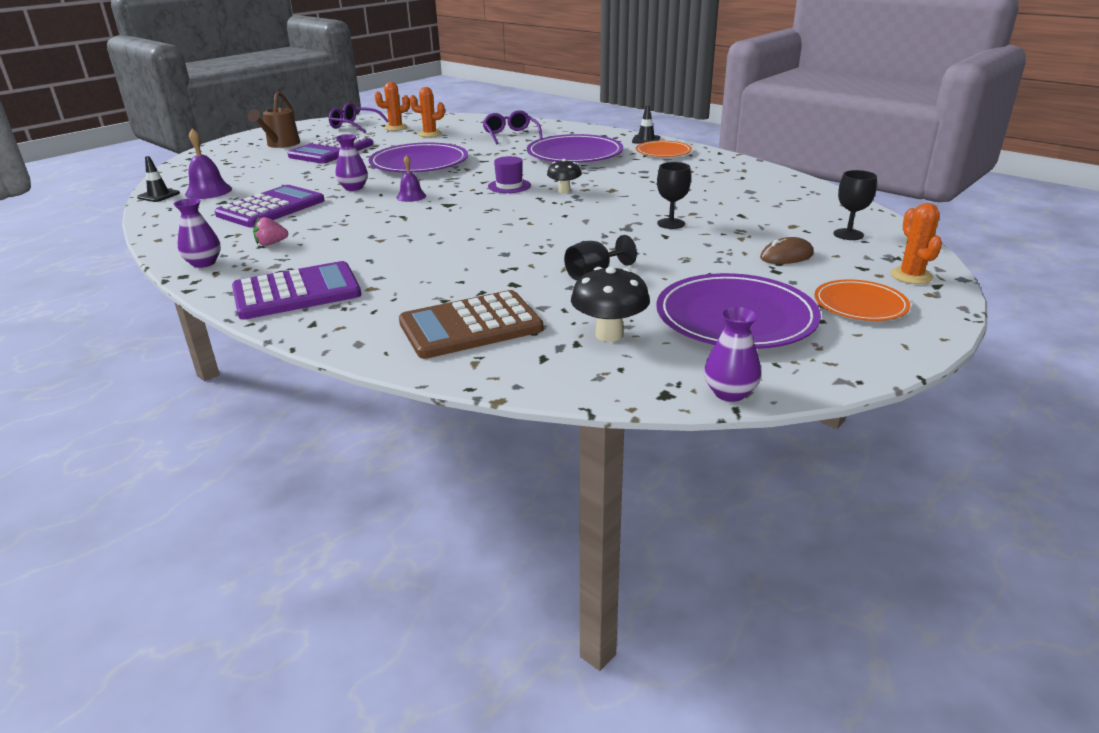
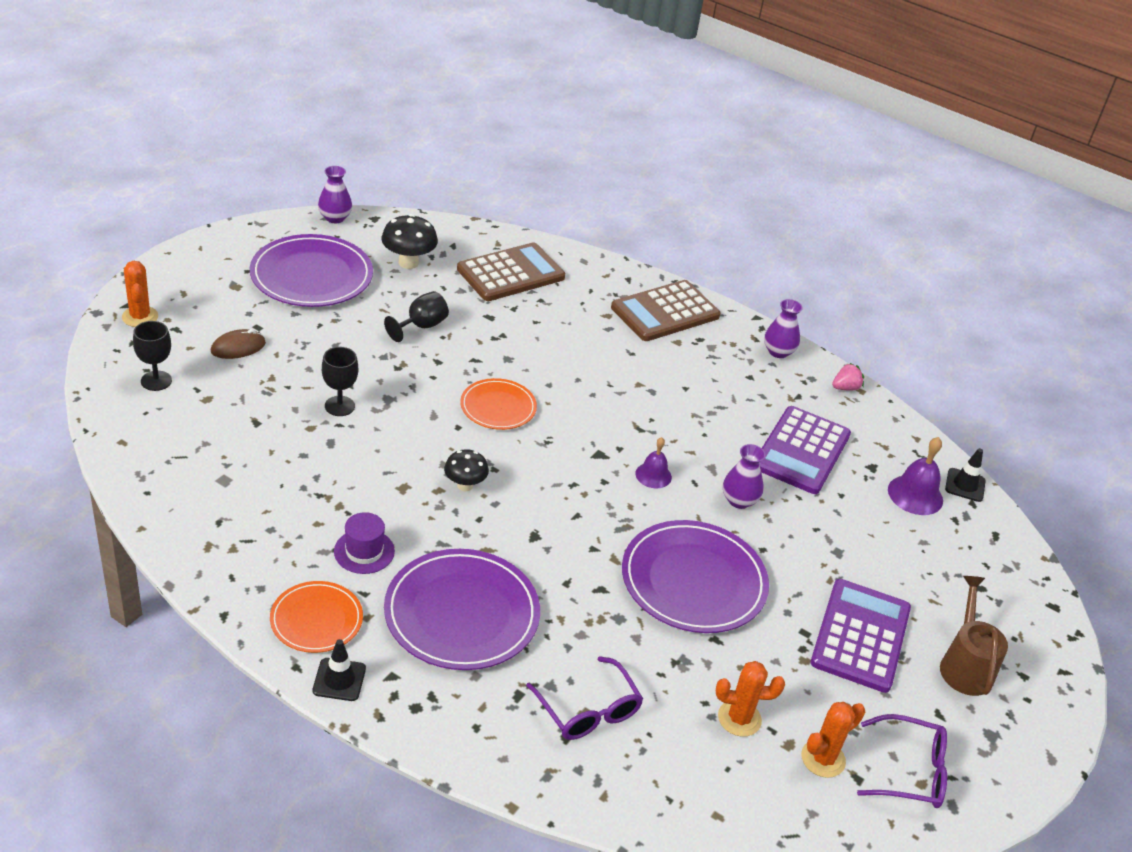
camera: 165 degrees right, 10 degrees up
(271, 243) = (742, 380): pink strawberry -> pink strawberry (845, 388)
(297, 292) = (665, 312): purple calculator -> brown calculator
(509, 186) = (539, 501): purple hat -> purple hat (364, 551)
(860, 304) = (207, 285): orange plate -> orange plate (498, 407)

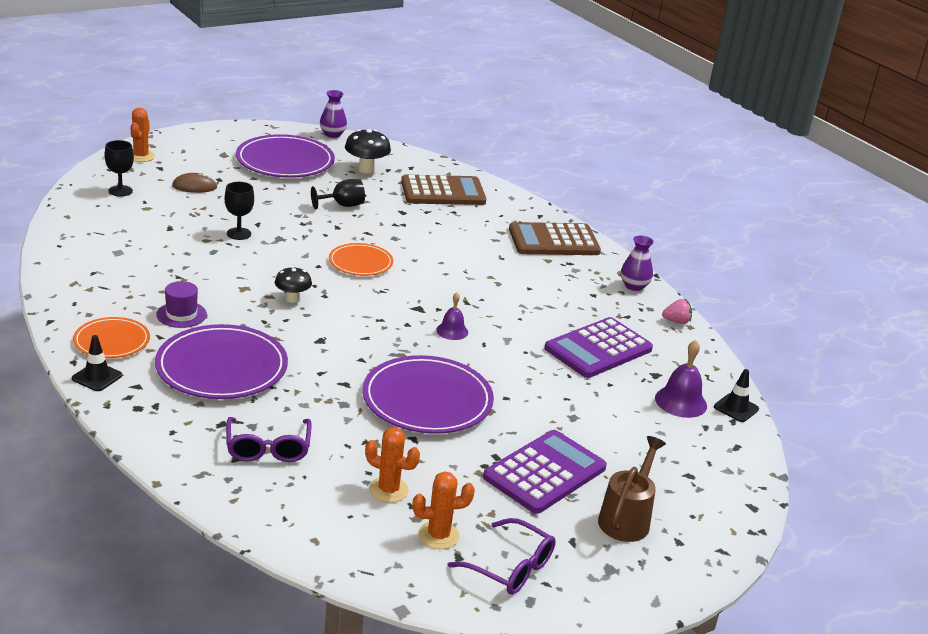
camera: 25 degrees right, 10 degrees down
(739, 500) = (513, 364): purple vase -> none

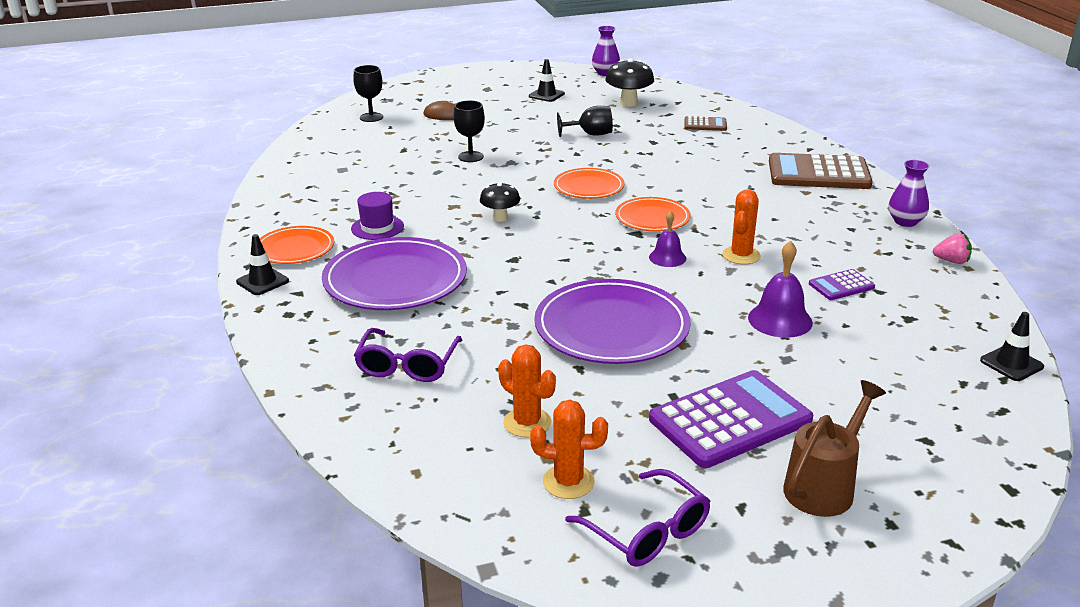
camera: 20 degrees right, 0 degrees up
(141, 156) = (405, 89): orange cactus -> orange cactus (741, 255)
(285, 161) = (546, 95): purple plate -> black traffic cone
(427, 292) = (652, 218): none -> orange plate
(443, 192) = (705, 124): brown calculator -> brown calculator, size x0.48
(598, 349) = (841, 286): purple calculator -> purple calculator, size x0.48
(681, 402) = (935, 351): purple bell -> purple bell (780, 320)

